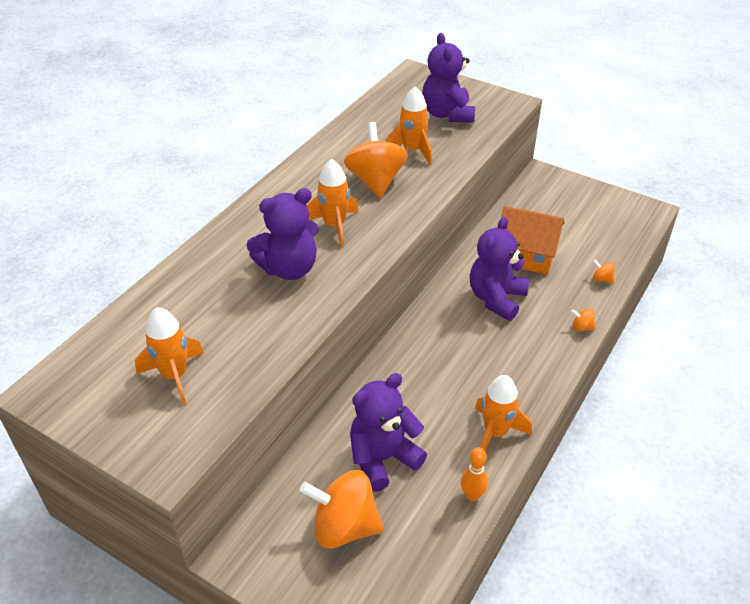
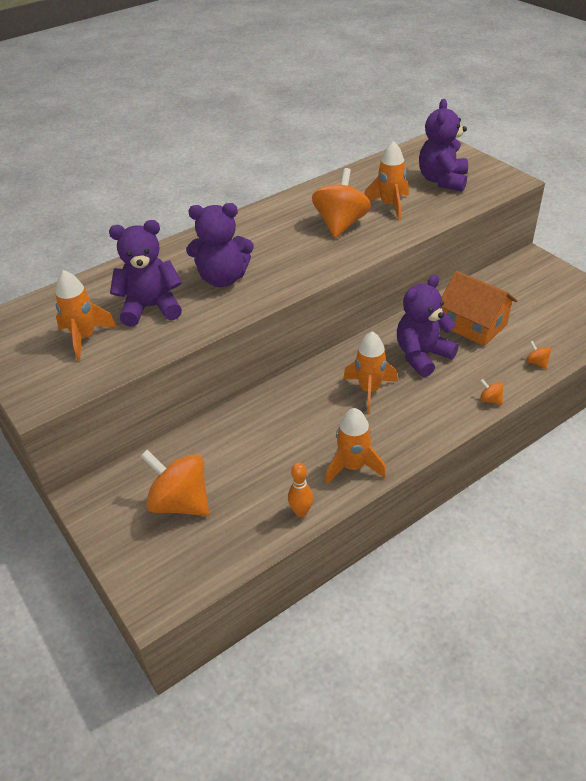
camera: 25 degrees right, 0 degrees up
(334, 226) = (282, 253): orange rocket -> orange rocket (369, 390)
(383, 458) = (243, 459): purple teddy bear -> purple teddy bear (151, 308)

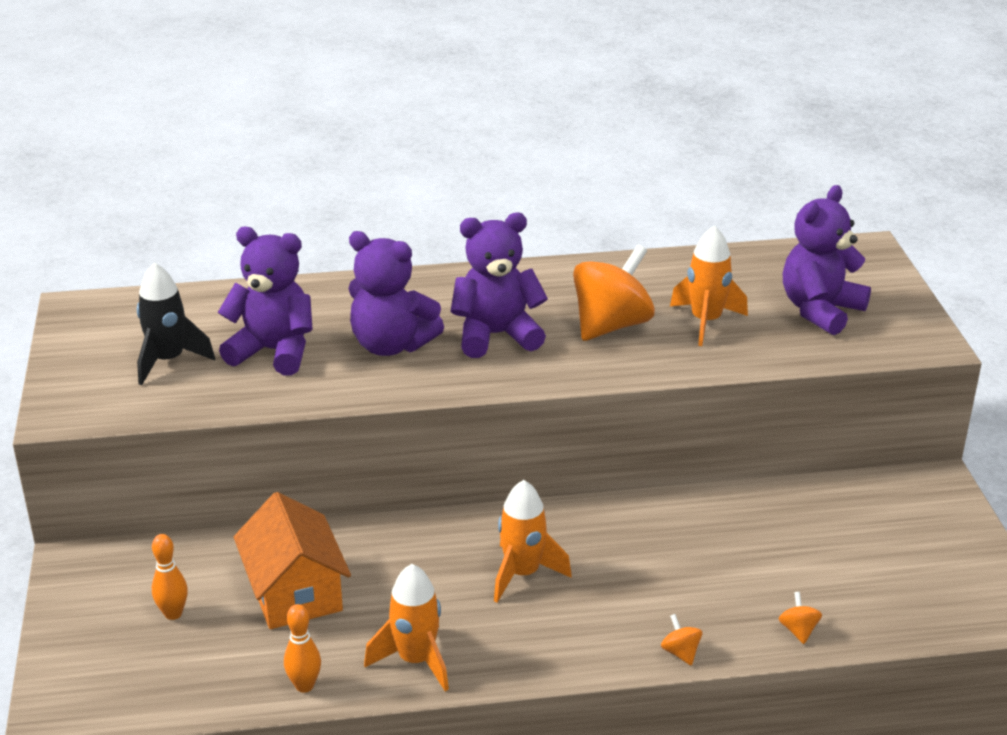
camera: 25 degrees right, 10 degrees down
(85, 338) = (168, 361): orange rocket -> black rocket
(180, 502) = (173, 614): orange spinning top -> orange bowling pin
(422, 355) = (637, 557): purple teddy bear -> purple teddy bear (496, 335)
(473, 325) = (752, 543): orange house -> orange house (295, 592)

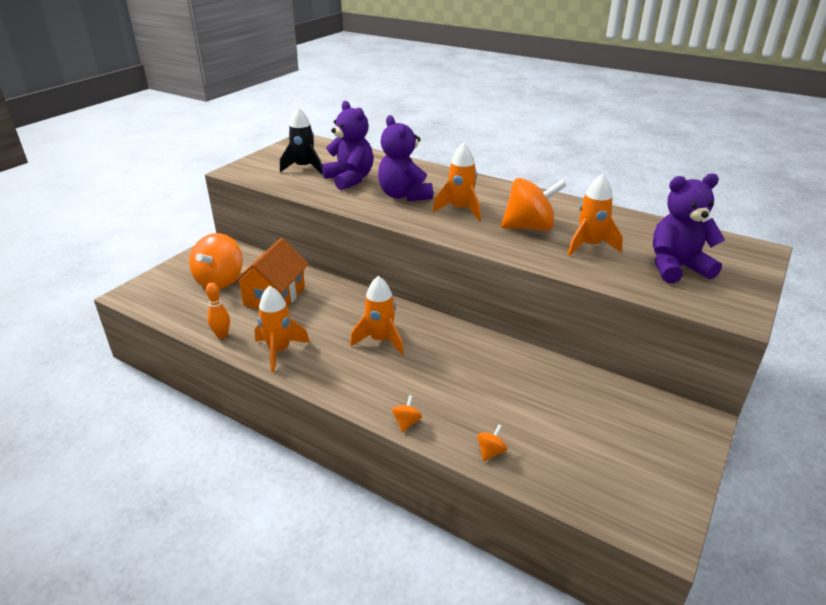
camera: 40 degrees right, 0 degrees up
(173, 614) = (220, 280): orange bowling pin -> orange spinning top
(496, 335) = (460, 210): purple teddy bear -> orange rocket

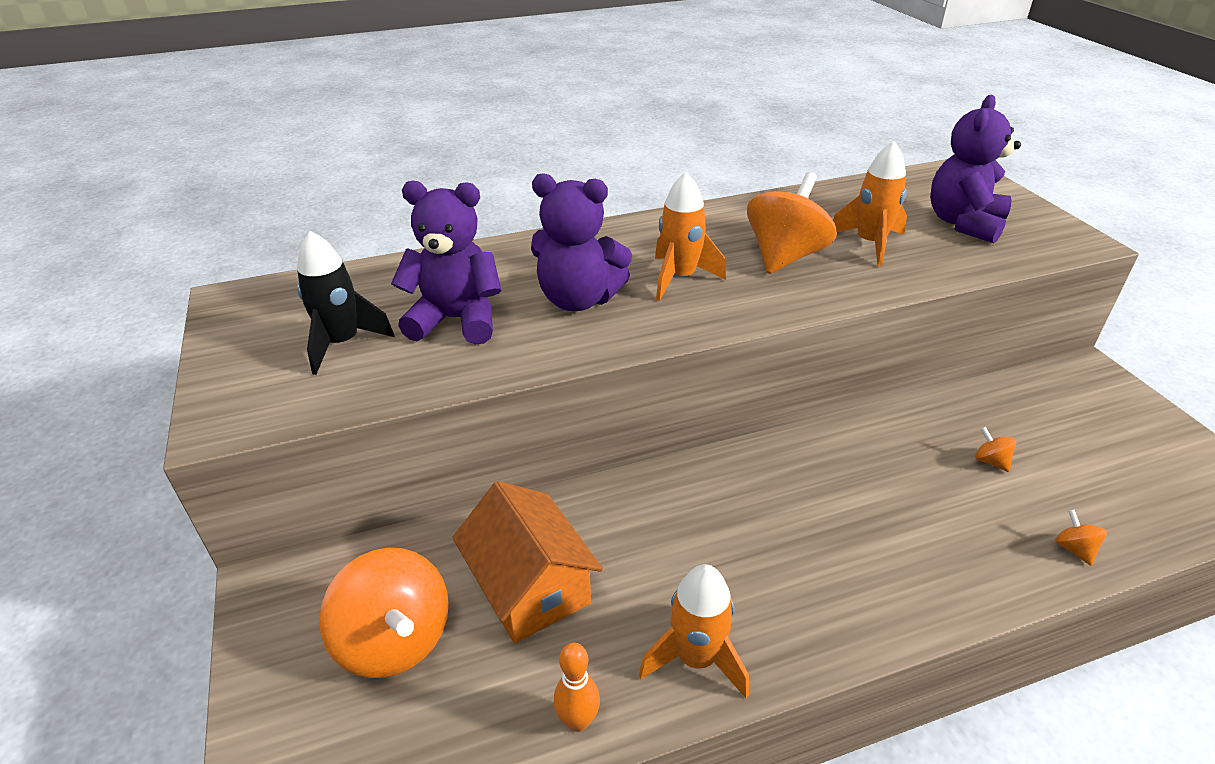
camera: 50 degrees left, 5 degrees up
(380, 340) = (766, 525): orange rocket -> none
(406, 422) = (974, 597): orange spinning top -> orange spinning top (990, 461)

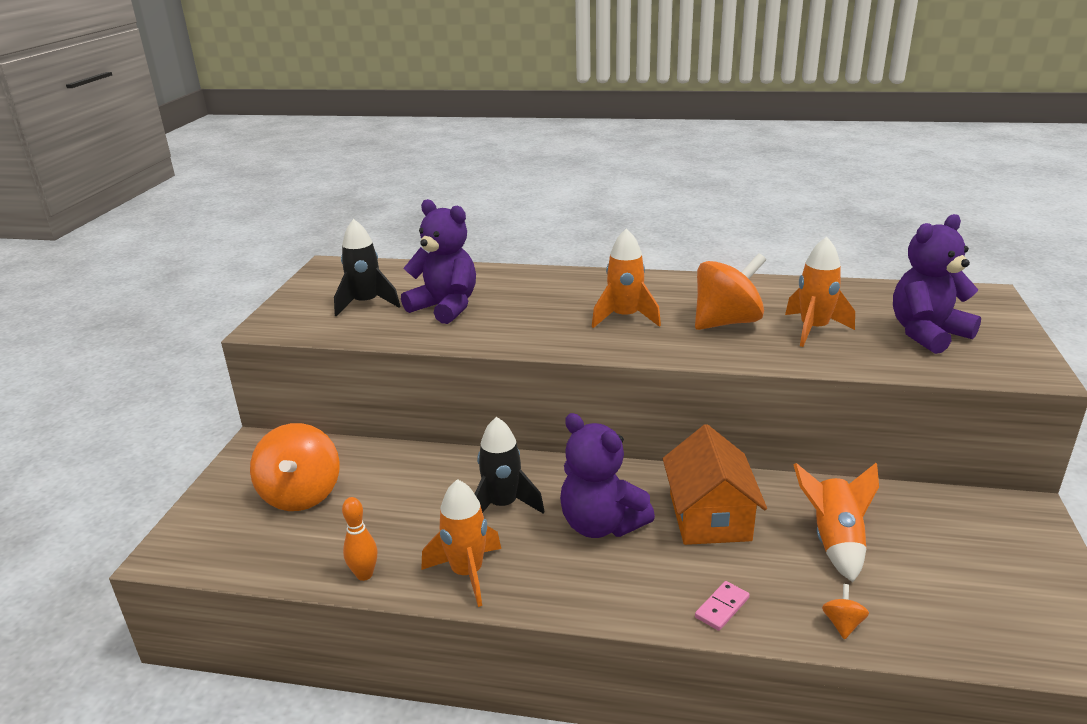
camera: 30 degrees right, 10 degrees down
(530, 587) = (401, 496): orange house -> orange house (709, 517)
(578, 299) = (537, 314): purple teddy bear -> purple teddy bear (601, 525)
(658, 549) = (503, 505): none -> black rocket
(969, 579) = (722, 608): none -> pink domino
(990, 461) = (835, 541): orange spinning top -> orange rocket

